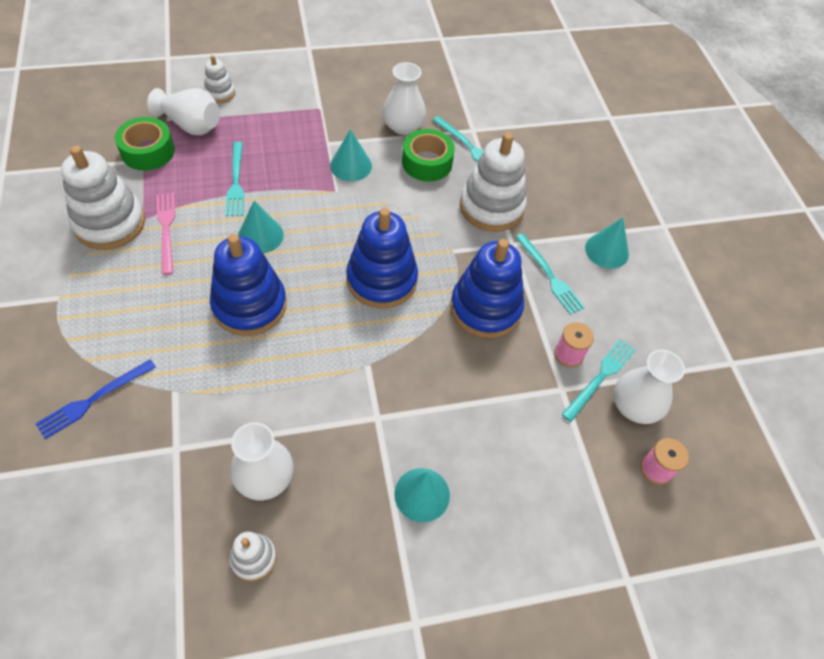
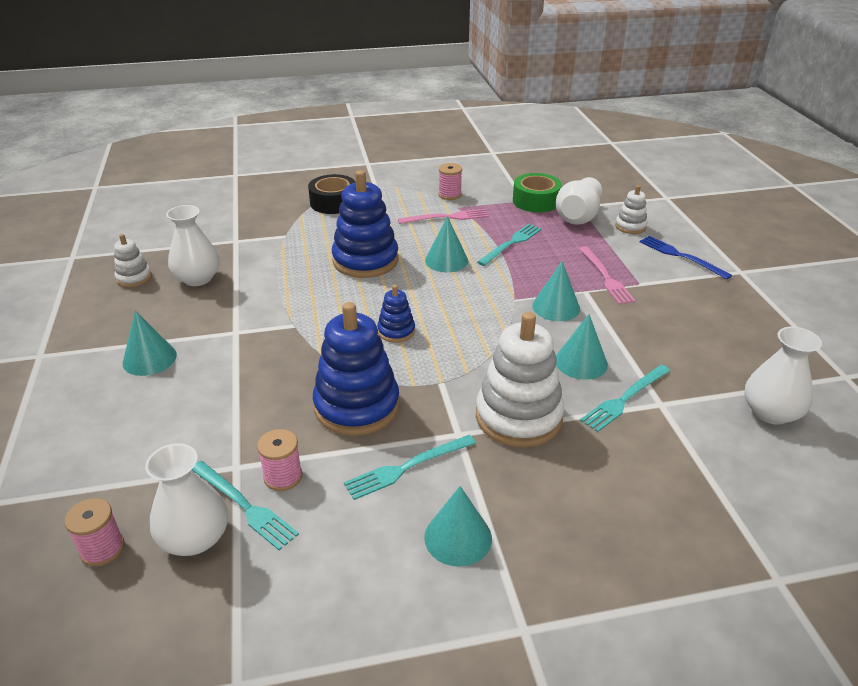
camera: 95 degrees right, 20 degrees down
(93, 399) = (284, 207): blue fork -> blue fork (681, 256)
(95, 342) = (333, 202): none -> black tape
(110, 223) = (449, 195): white stacking toy -> pink spool
(236, 182) = (511, 243): turquoise fork -> turquoise fork turned 135 degrees clockwise
(307, 126) = (606, 277): none -> pink fork
(381, 280) = (396, 331): blue stacking toy -> blue stacking toy, size x0.50
(403, 126) = (638, 343): white vase -> white vase (771, 412)
(427, 162) = (581, 362): green tape -> turquoise cone

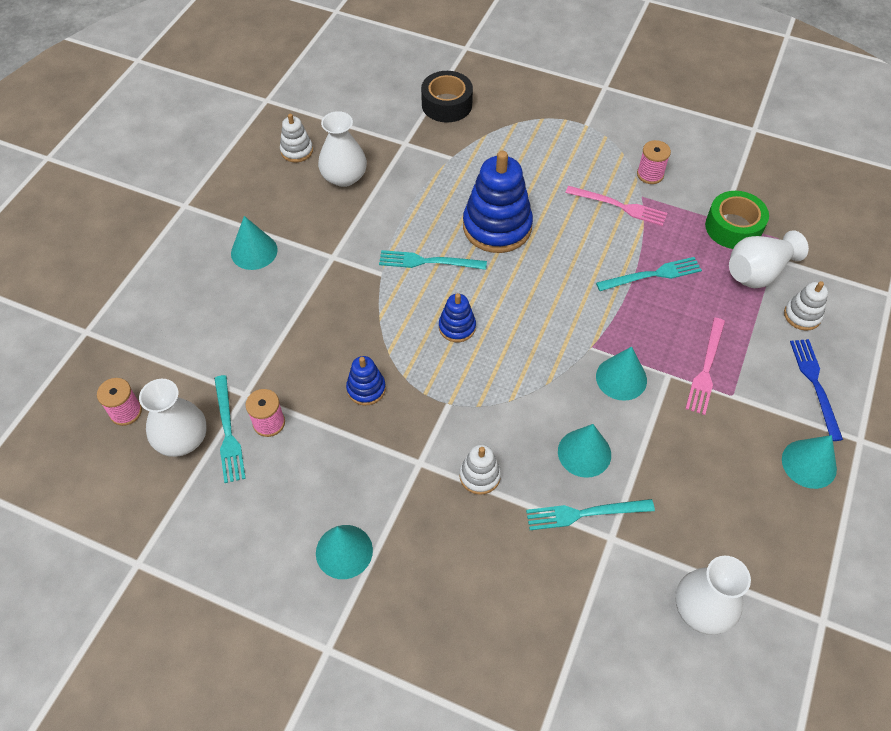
camera: 35 degrees right, 20 degrees up
(333, 202) = (527, 132): black tape -> black tape (447, 104)
(357, 406) = (366, 389): blue stacking toy -> blue stacking toy, size x0.50
(407, 467) = (357, 469): turquoise fork -> turquoise fork (428, 261)
(446, 260) = (570, 265): turquoise cone -> turquoise cone (809, 463)
(518, 417) = (479, 476): white stacking toy -> white stacking toy, size x0.50

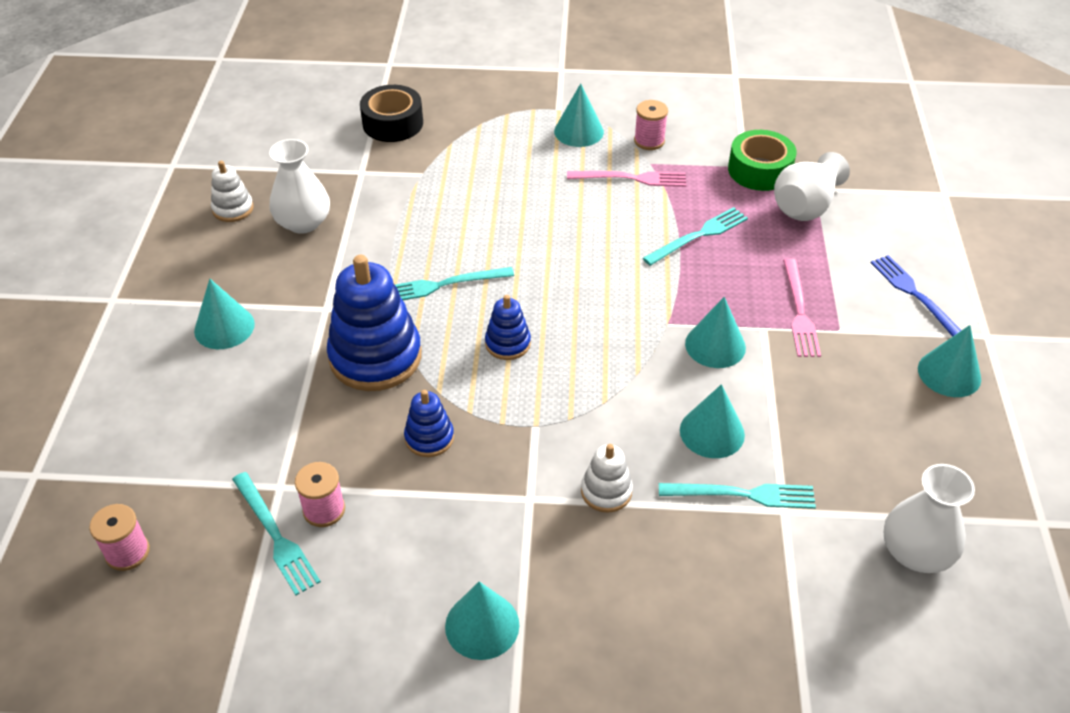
camera: 20 degrees left, 10 degrees down
(182, 439) = (217, 561): white vase -> none
(497, 227) = (506, 230): blue stacking toy -> blue stacking toy (375, 357)
(585, 513) = (742, 494): turquoise fork -> turquoise fork turned 150 degrees counterclockwise
(594, 150) = (578, 131): none -> turquoise cone
(802, 315) = (870, 235): white stacking toy -> none

